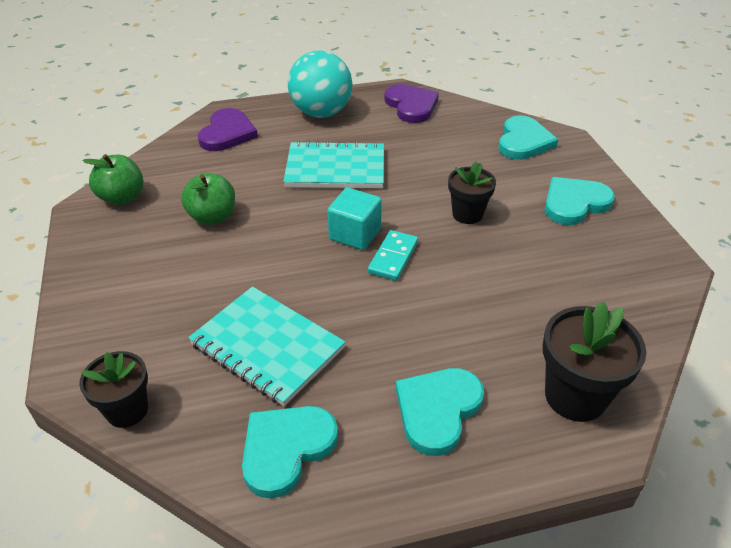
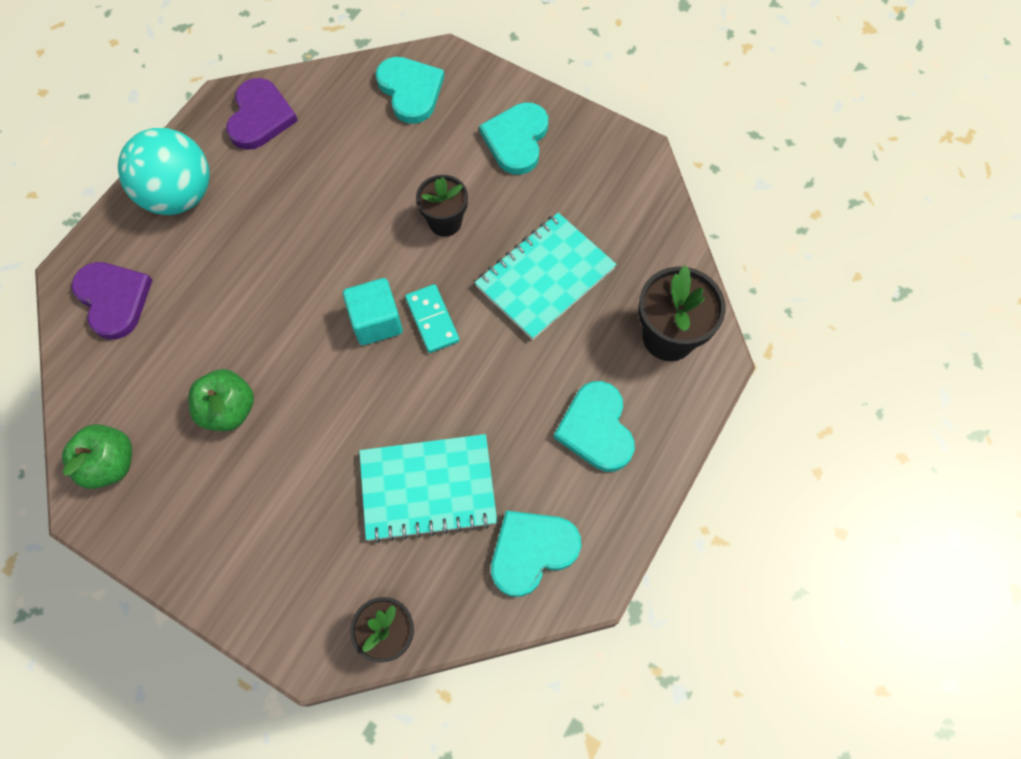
camera: 45 degrees left, 25 degrees up
(286, 449) = (531, 551): turquoise heart -> turquoise heart turned 60 degrees clockwise
(335, 168) = (276, 259): turquoise notebook -> turquoise notebook (545, 277)
(411, 106) = (260, 117): purple heart -> purple heart turned 75 degrees clockwise

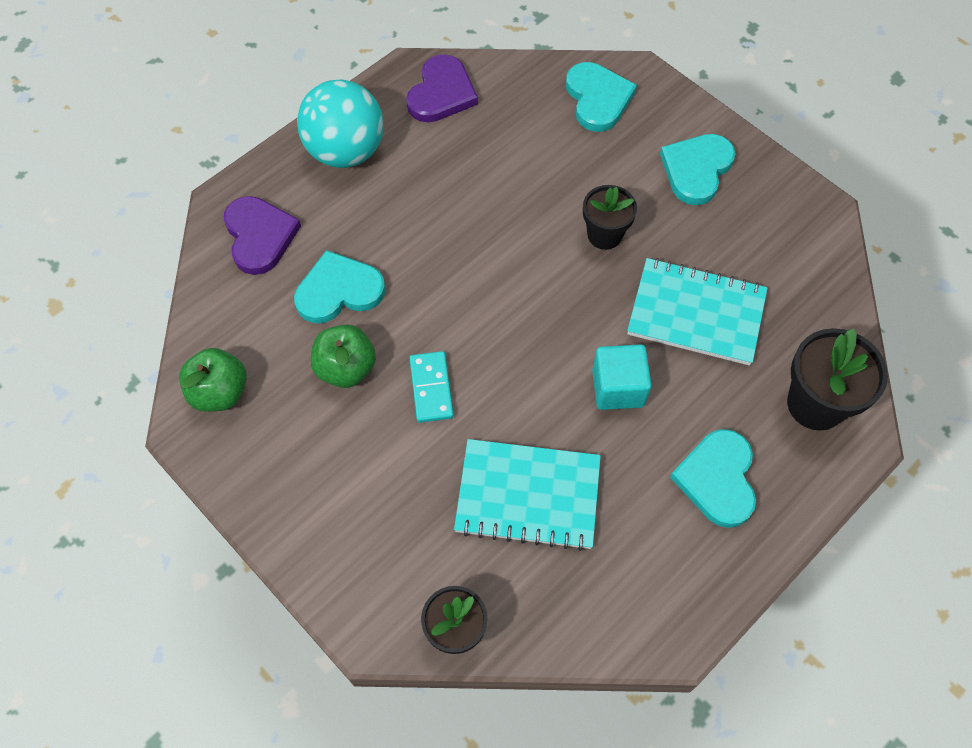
camera: 15 degrees right, 5 degrees down
(376, 321) = (512, 317): turquoise cube -> turquoise cube (618, 388)
(432, 320) = (570, 329): turquoise domino -> turquoise domino (431, 388)
(531, 551) = (621, 587): turquoise heart -> turquoise heart (339, 291)
(545, 277) = (696, 313): turquoise notebook -> turquoise notebook turned 45 degrees clockwise

